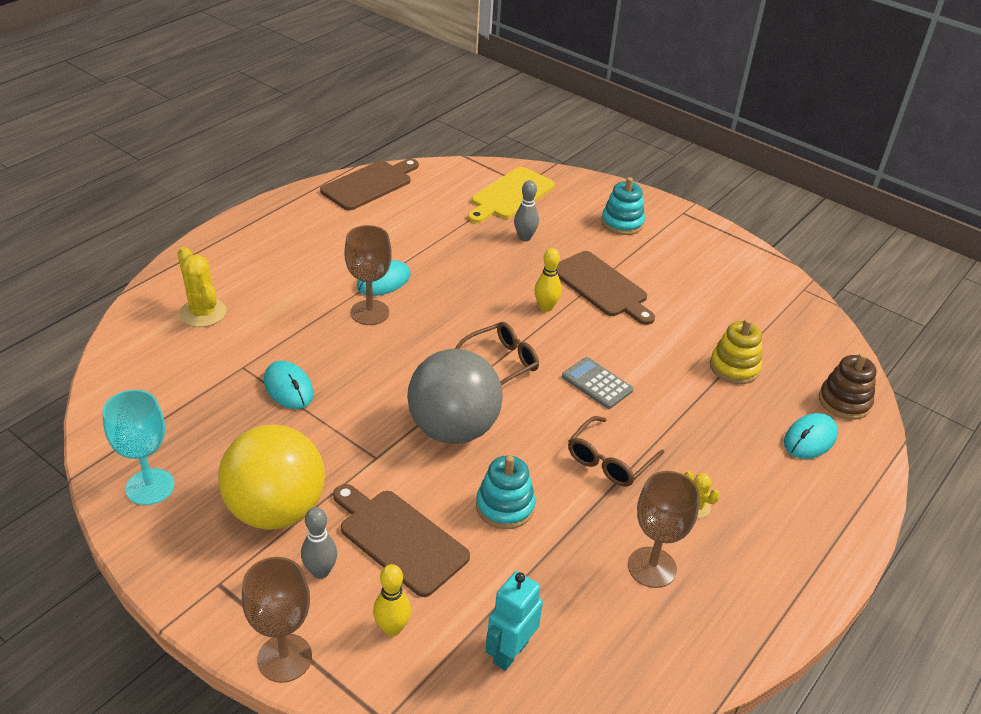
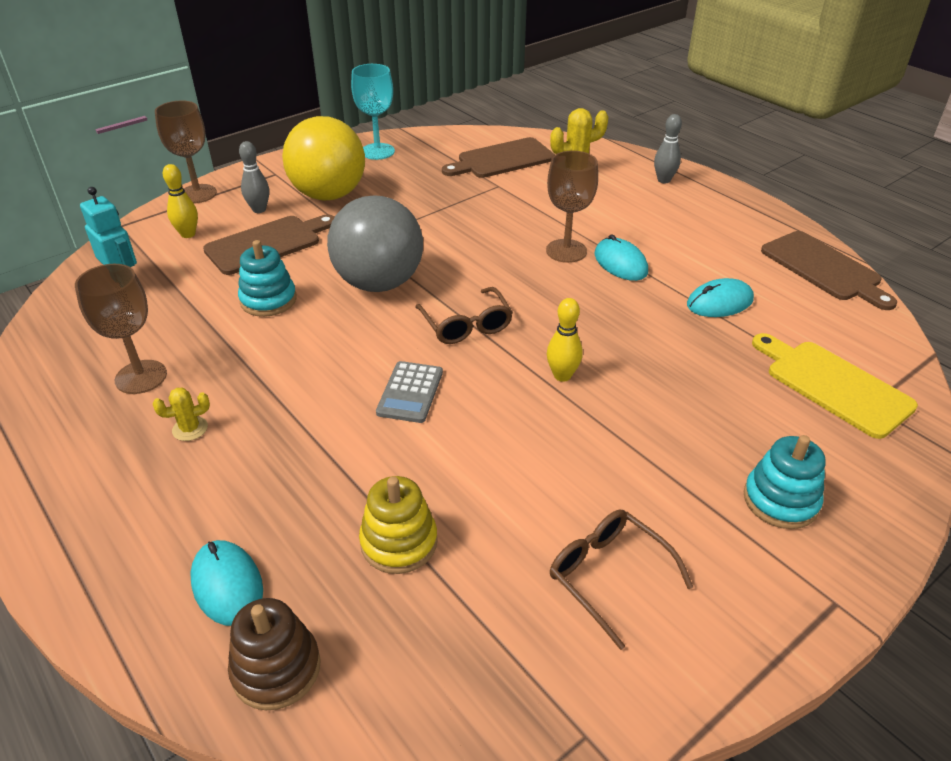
camera: 105 degrees right, 0 degrees up
(288, 388) = (465, 204): turquoise mouse -> turquoise mouse (719, 302)
(524, 237) = (721, 382): grey bowling pin -> grey bowling pin (664, 180)
(597, 383) = (410, 392): grey calculator -> grey calculator turned 135 degrees clockwise
(602, 286) = (604, 438): brown cutting board -> brown cutting board (502, 159)
(609, 461) = (288, 377): brown glasses -> brown glasses (608, 576)

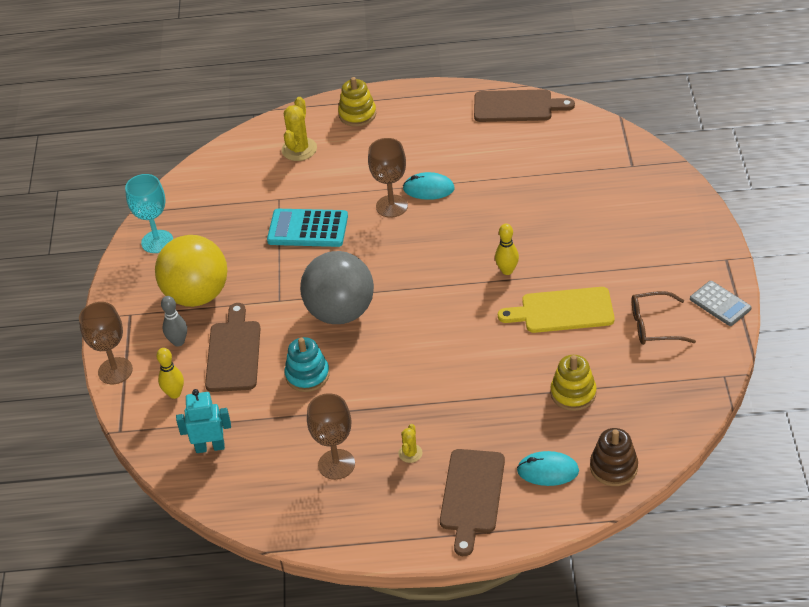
camera: 50 degrees left, 5 degrees up
(410, 392) = (464, 342): grey calculator -> grey calculator (720, 304)
(466, 325) = (424, 290): brown glasses -> none
(476, 216) = (308, 229): none -> turquoise calculator
(502, 159) = (244, 179): brown cutting board -> brown cutting board (472, 495)
(664, 180) = (357, 114): grey bowling pin -> yellow stacking toy
(719, 302) = (505, 169): turquoise mouse -> none
(780, 500) = (661, 240): turquoise stacking toy -> none
(833, 385) = (607, 170): yellow cutting board -> yellow cutting board (562, 311)

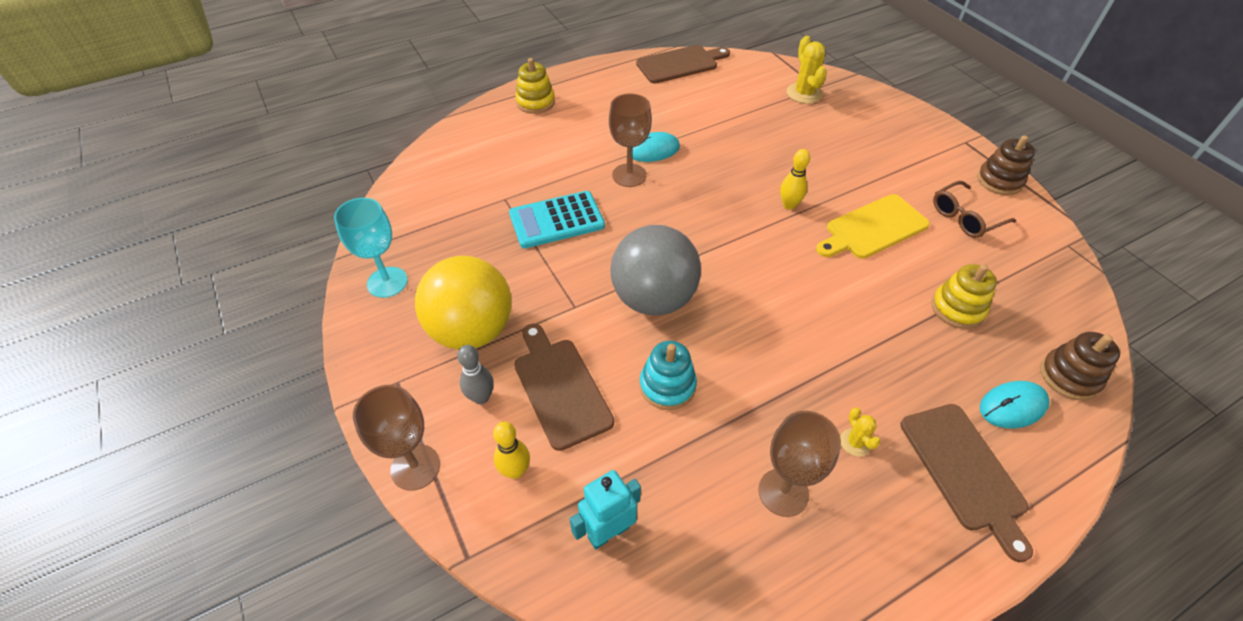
camera: 30 degrees left, 5 degrees up
(299, 149) = (496, 146): yellow cactus -> yellow cactus (804, 93)
(720, 304) = (999, 181): grey calculator -> brown stacking toy

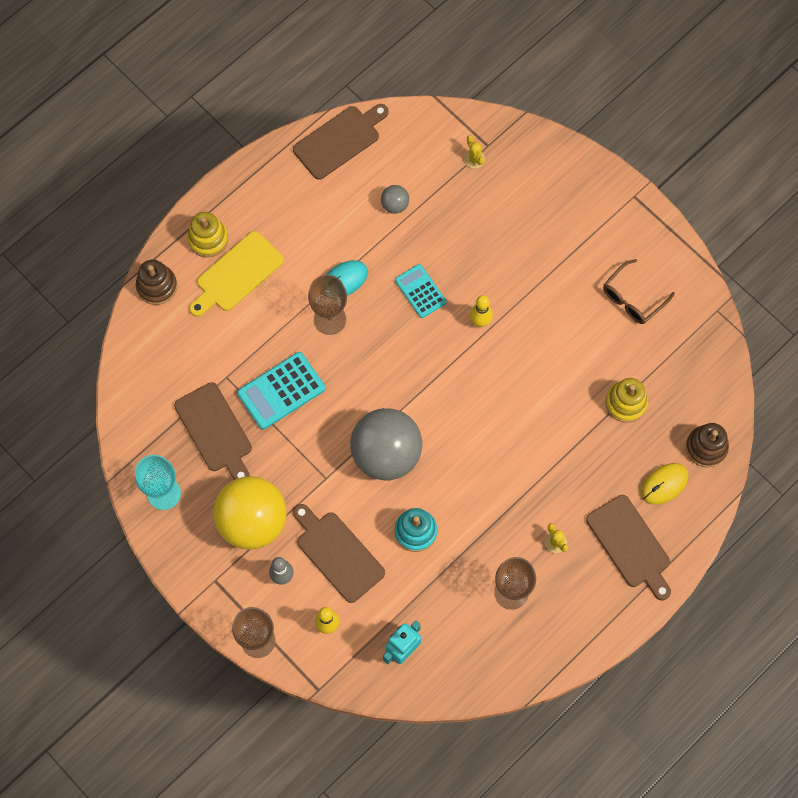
camera: 15 degrees left, 20 degrees up
(472, 239) = (215, 431): none -> brown cutting board
(719, 109) = (395, 205): none -> grey ball
(729, 171) = (420, 291): none -> turquoise calculator
(804, 93) = (474, 159): yellow cactus -> yellow cactus, size x0.56
(873, 228) = (555, 331): yellow cutting board -> yellow cutting board (237, 274)
(999, 181) = (663, 243): brown stacking toy -> brown stacking toy (157, 286)
(1012, 406) = (664, 484): turquoise mouse -> yellow mouse

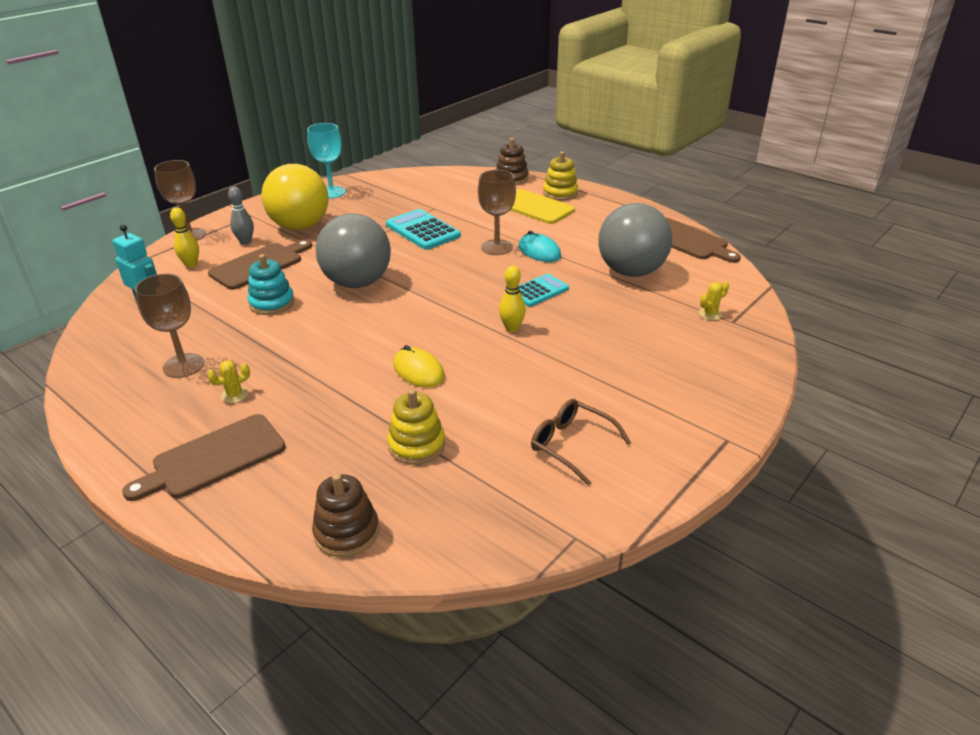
camera: 85 degrees right, 35 degrees down
(215, 431) = (385, 207): brown cutting board -> none
(395, 205) = (631, 272): grey ball -> grey ball, size x2.38
(664, 484) = (294, 488): yellow mouse -> yellow mouse (418, 371)

